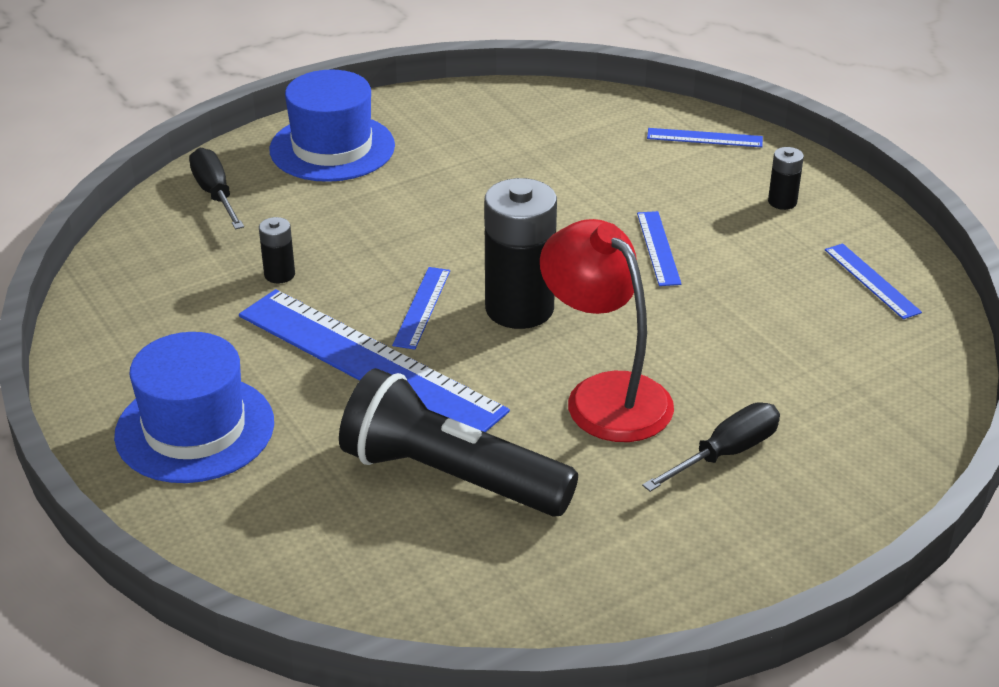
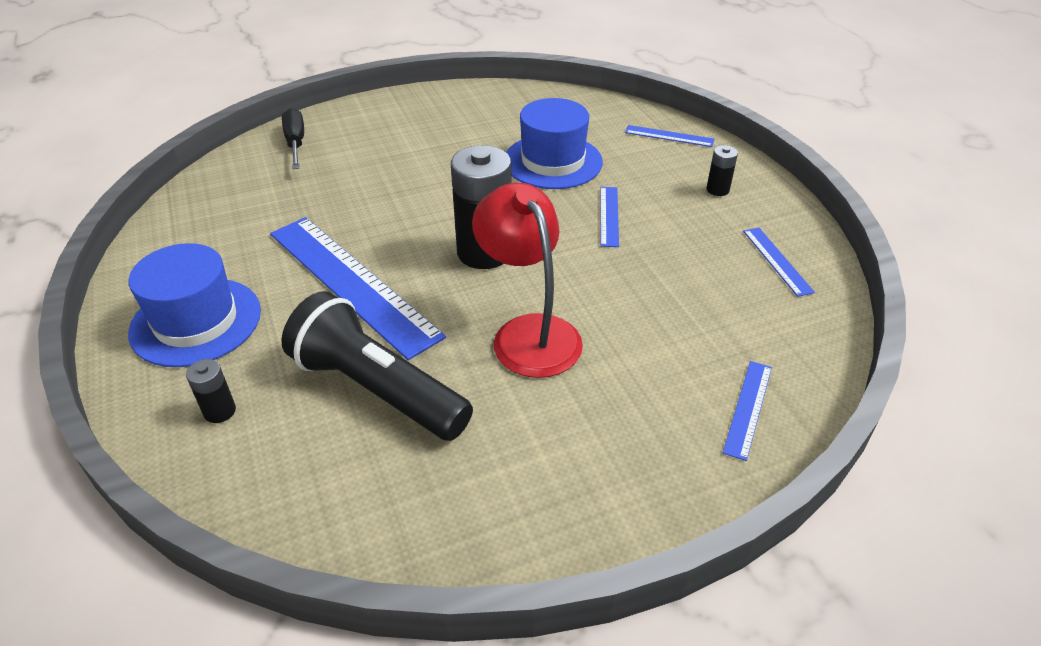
camera: 10 degrees right, 5 degrees up
(279, 274) = (314, 206): black battery -> black battery (220, 411)
(332, 148) = (392, 118): blue hat -> blue hat (553, 161)
(422, 307) = (410, 243): blue ruler -> blue ruler (748, 408)
(726, 453) = (615, 399): black screwdriver -> none

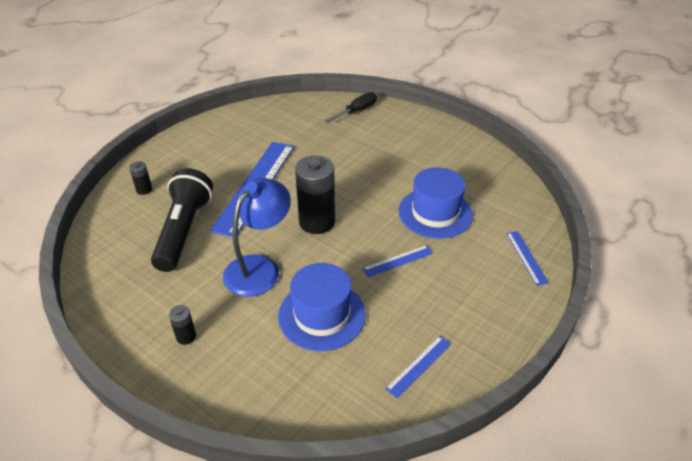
camera: 60 degrees right, 0 degrees up
(196, 321) = (195, 153): blue hat -> blue hat (322, 315)
(528, 333) = (259, 268): red lamp -> blue lamp
(717, 190) = (480, 306): black battery -> black battery (186, 336)
(748, 408) = (253, 391): blue ruler -> none

